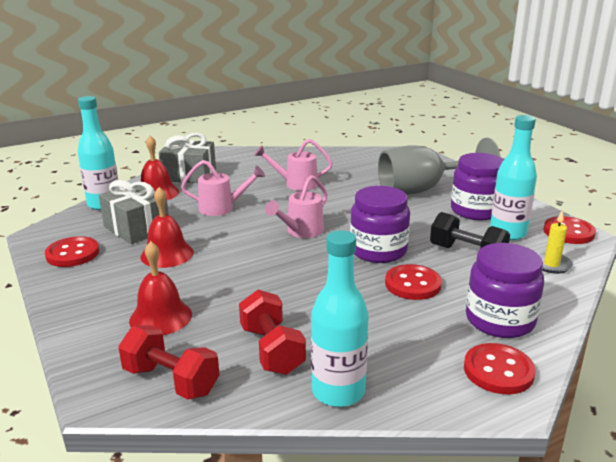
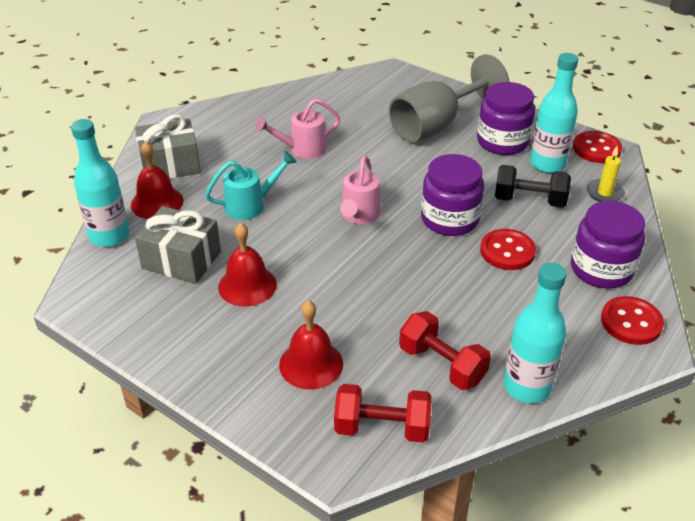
camera: 25 degrees left, 15 degrees up
(72, 254) = (142, 316): red button -> none
(222, 208) = (250, 205): pink watering can -> turquoise watering can

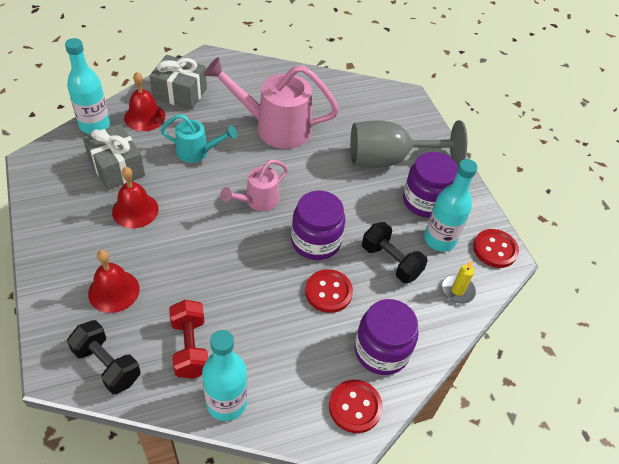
camera: 30 degrees right, 10 degrees up
(302, 149) = (275, 127): pink watering can -> pink watering can, size x1.79
(382, 428) = (107, 365): red dumbbell -> black dumbbell

